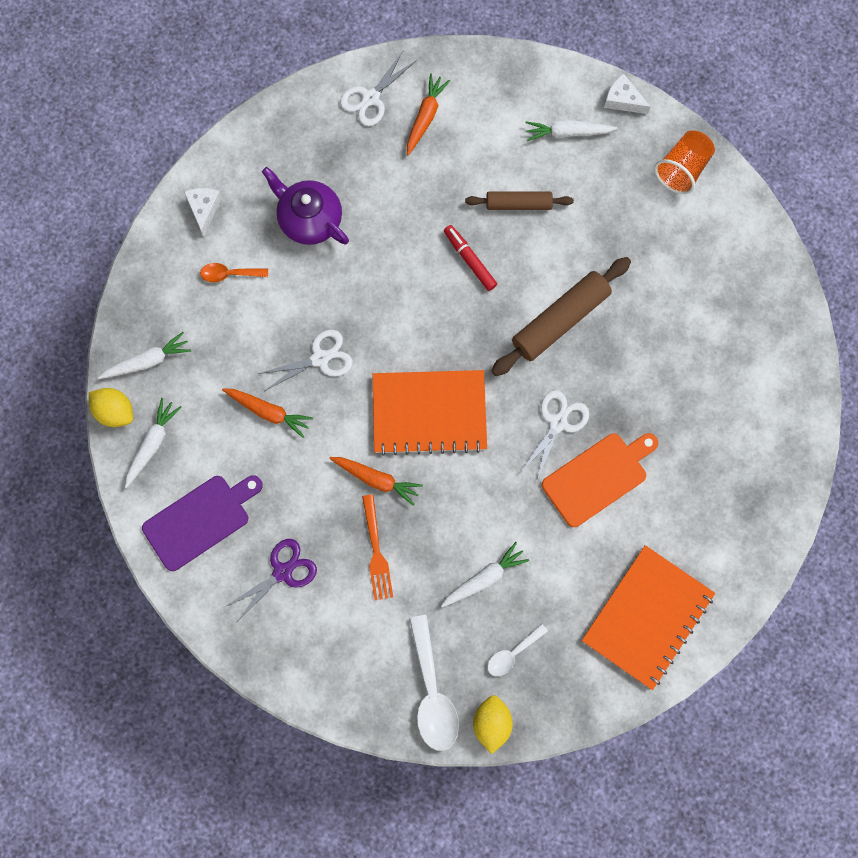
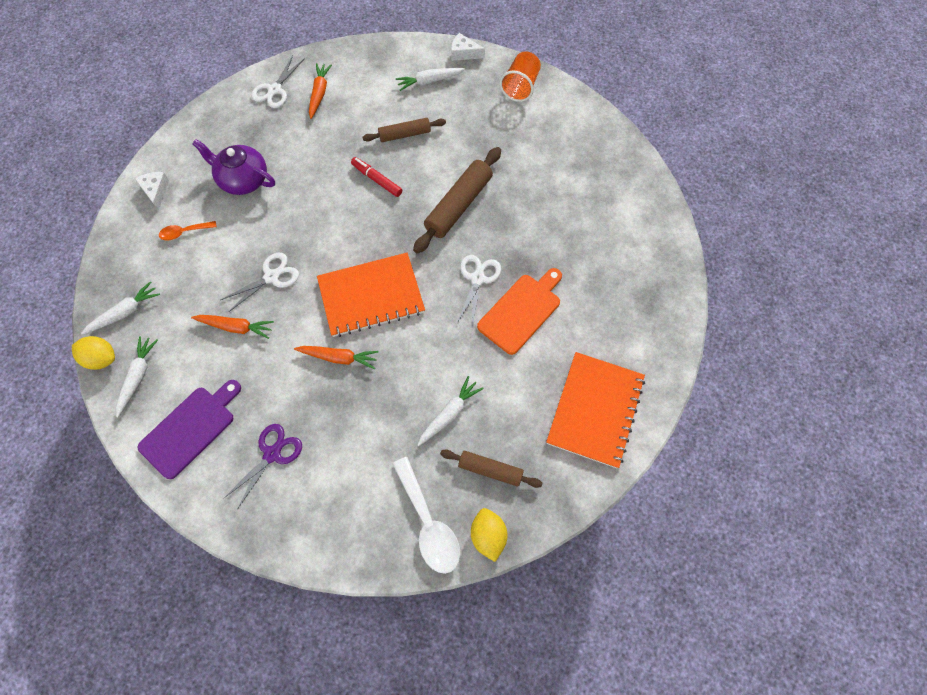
camera: 15 degrees left, 10 degrees down
(376, 551) = (351, 416): orange fork -> none
(512, 653) = (490, 470): white spoon -> brown rolling pin

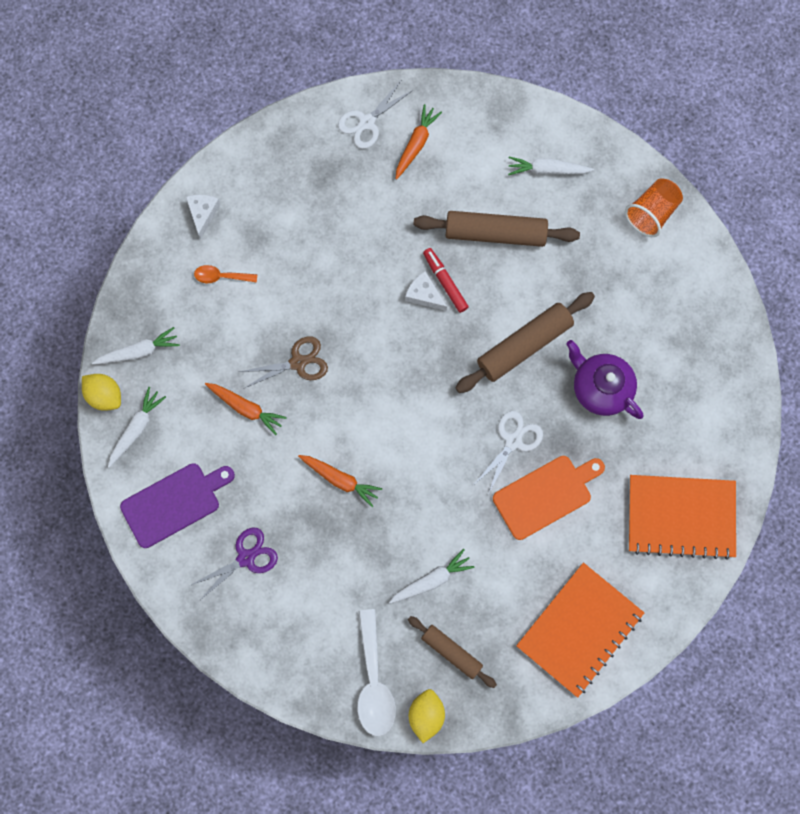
camera: 20 degrees right, 10 degrees up
(243, 180) = (299, 231): purple teapot -> purple teapot (600, 388)
(272, 277) = (298, 362): white scissors -> brown scissors
(371, 296) = (394, 422): orange notebook -> orange notebook (680, 517)
(405, 134) = (495, 233): brown rolling pin -> brown rolling pin, size x1.64
(464, 53) = (602, 143): white cheese -> white cheese (424, 295)

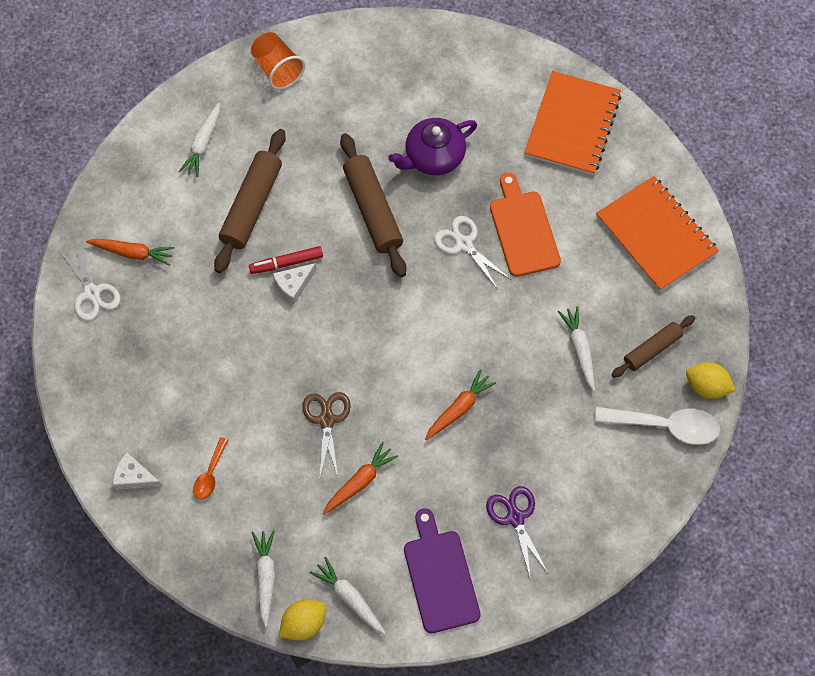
camera: 75 degrees left, 10 degrees down
(416, 144) = (133, 253): orange carrot -> orange carrot turned 150 degrees clockwise

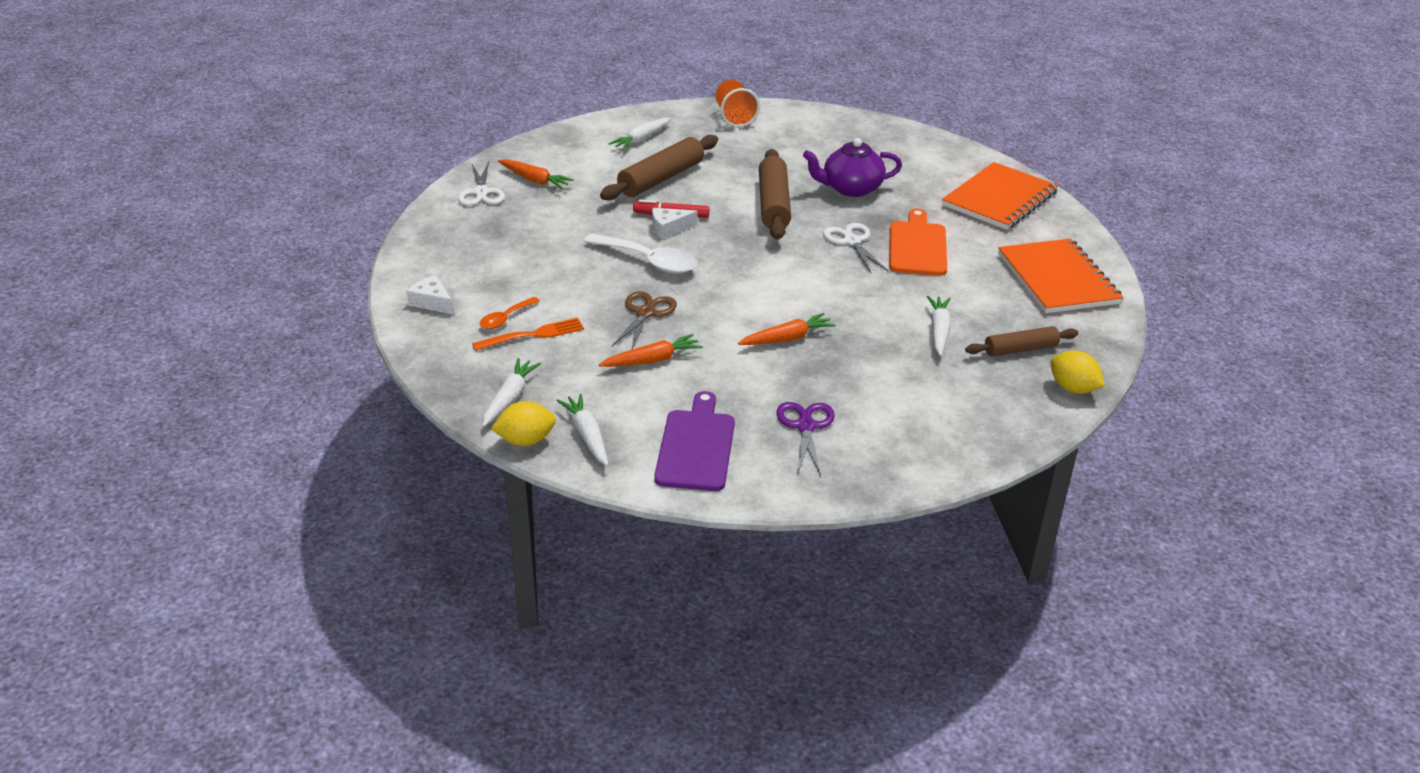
camera: 20 degrees right, 30 degrees down
(245, 487) = (533, 335): none -> orange fork
(665, 426) = (1011, 404): white spoon -> white spoon (648, 261)

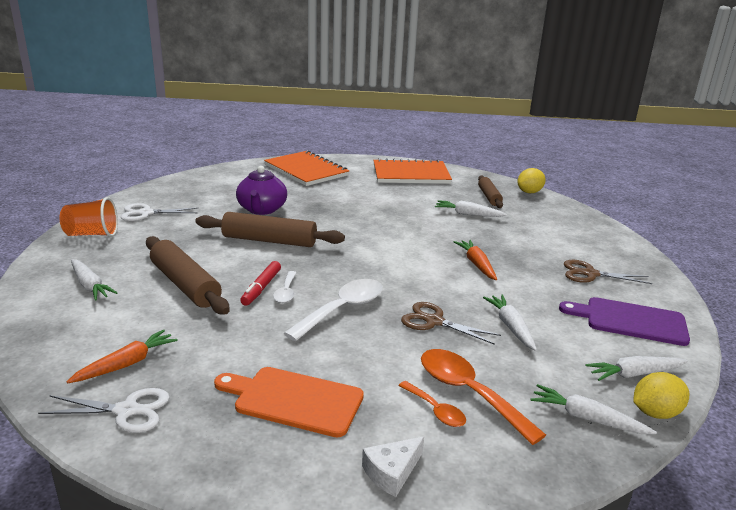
camera: 80 degrees left, 10 degrees down
(525, 440) = (655, 413): yellow lemon -> yellow lemon turned 75 degrees clockwise
(533, 335) = (469, 393): orange fork -> orange spoon
(652, 360) = (510, 326): orange carrot -> white carrot
(669, 228) = (286, 292): white cheese -> white spoon
(805, 426) = (590, 274): purple scissors -> brown scissors
(852, 241) = (343, 221): white scissors -> white scissors (146, 213)
(917, 246) = (358, 202): orange cutting board -> orange cutting board (294, 400)

